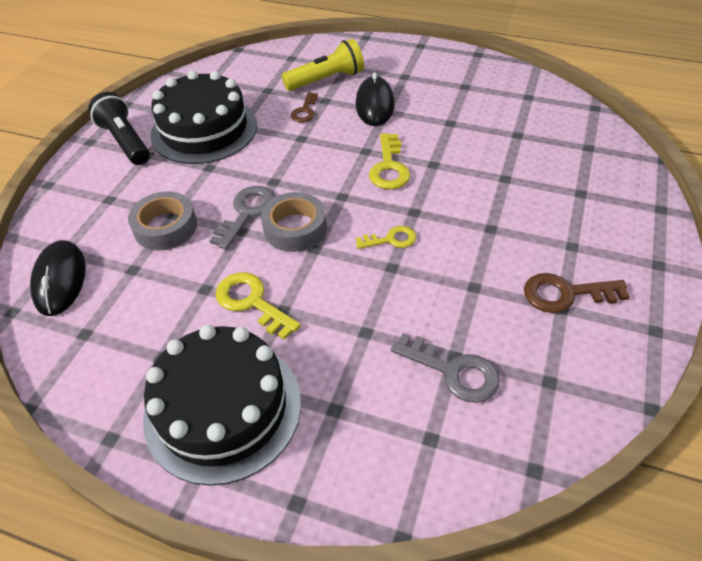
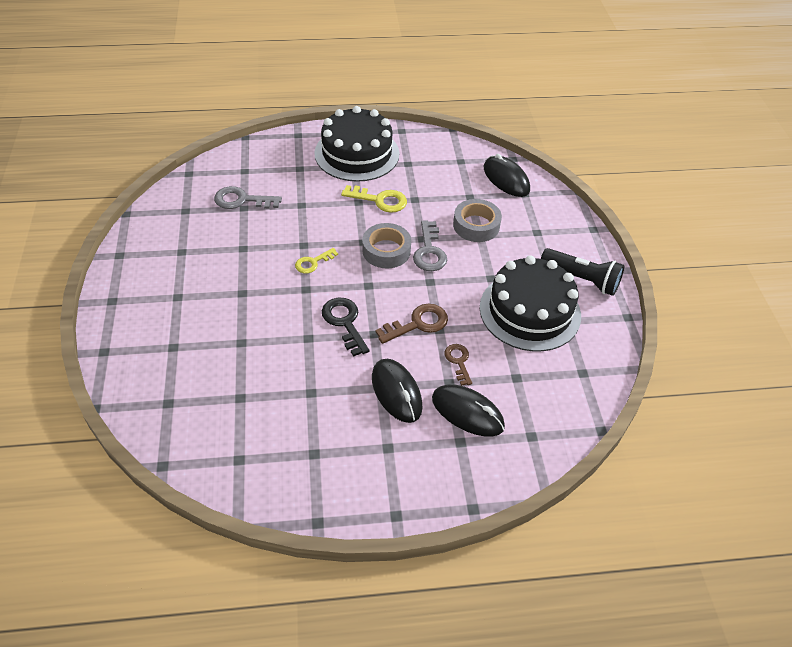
camera: 150 degrees right, 0 degrees up
(327, 80) = (467, 412): yellow flashlight -> black mouse
(389, 168) = (344, 322): yellow key -> black key
(565, 294) = (180, 260): brown key -> brown key (418, 323)

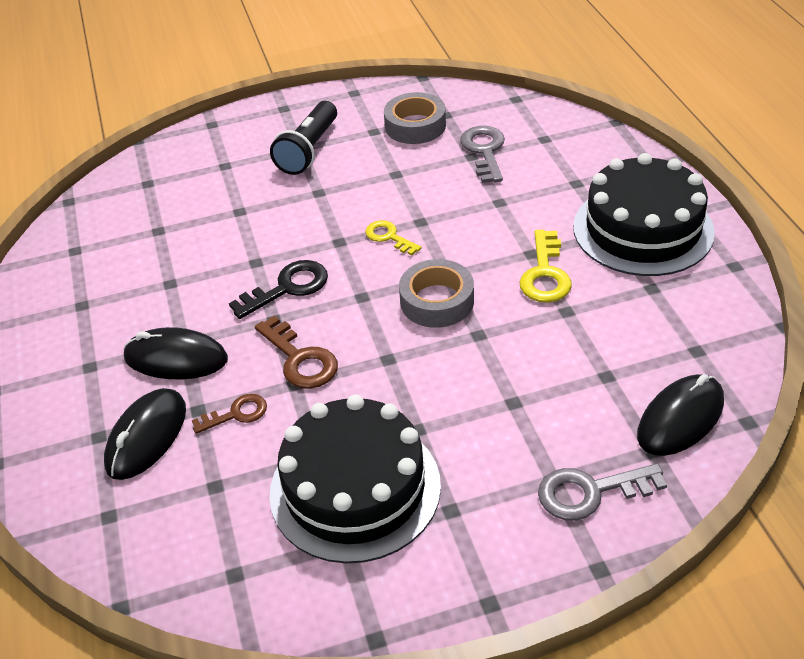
camera: 85 degrees right, 5 degrees down
(396, 392) = (176, 359): black mouse -> black mouse turned 45 degrees clockwise
(429, 252) = (451, 347): grey key -> grey key (589, 492)
(476, 225) = (535, 394): grey tape -> grey tape (415, 126)
(582, 279) = (451, 558): black flashlight -> black flashlight (308, 150)

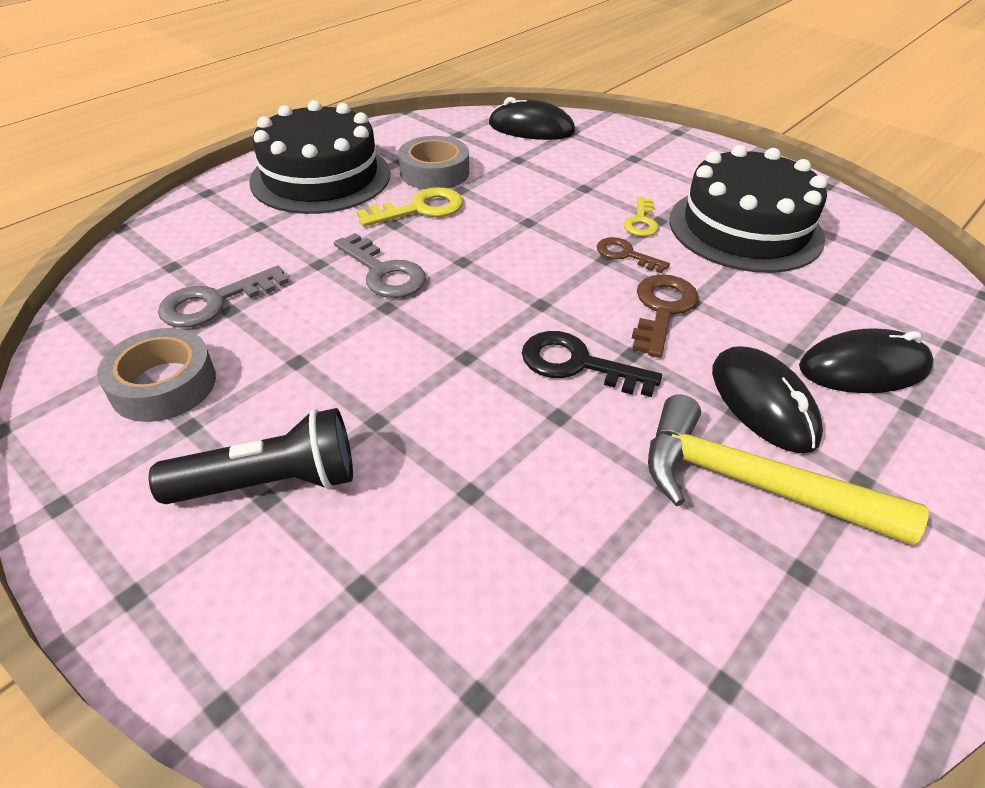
camera: 125 degrees left, 0 degrees up
(137, 316) = (750, 483): none -> yellow hammer
(237, 414) = (765, 320): brown key -> brown key (625, 254)
(388, 237) = (431, 320): yellow key -> yellow key (641, 222)
(437, 301) = (506, 255): grey tape -> grey tape (434, 172)
(589, 492) = (628, 144): grey key -> grey key (384, 273)

